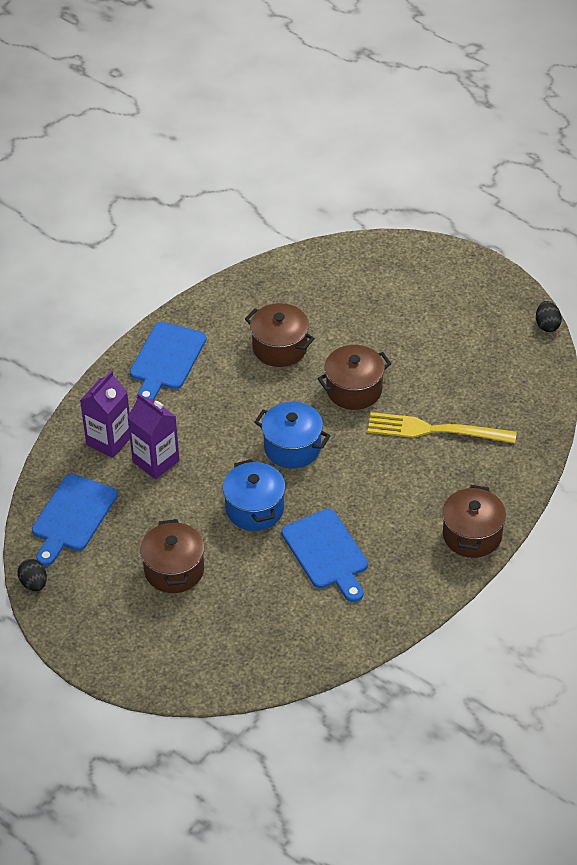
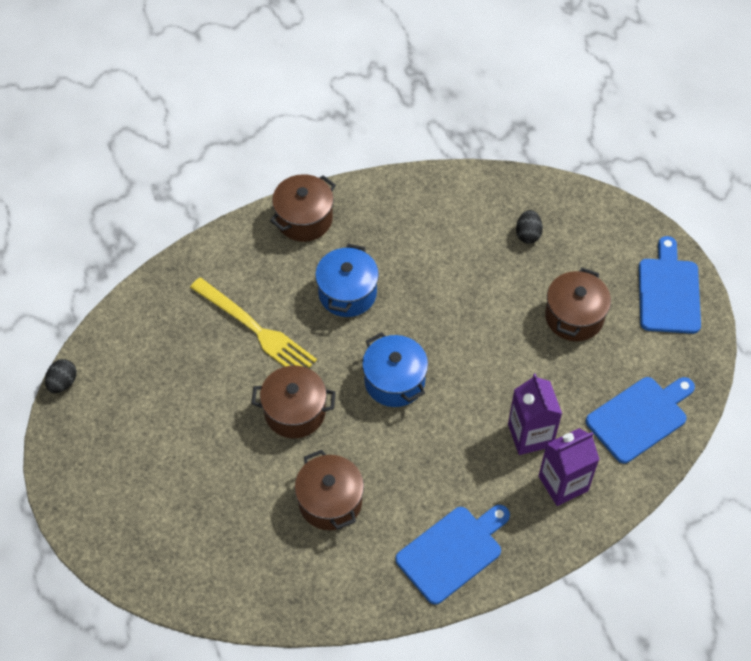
camera: 150 degrees left, 10 degrees up
(34, 583) = (706, 368): black egg -> black egg (528, 234)
(255, 509) = (468, 338): blue pot -> blue pot (347, 293)
(326, 553) = (434, 265): blue cutting board -> blue cutting board (669, 292)

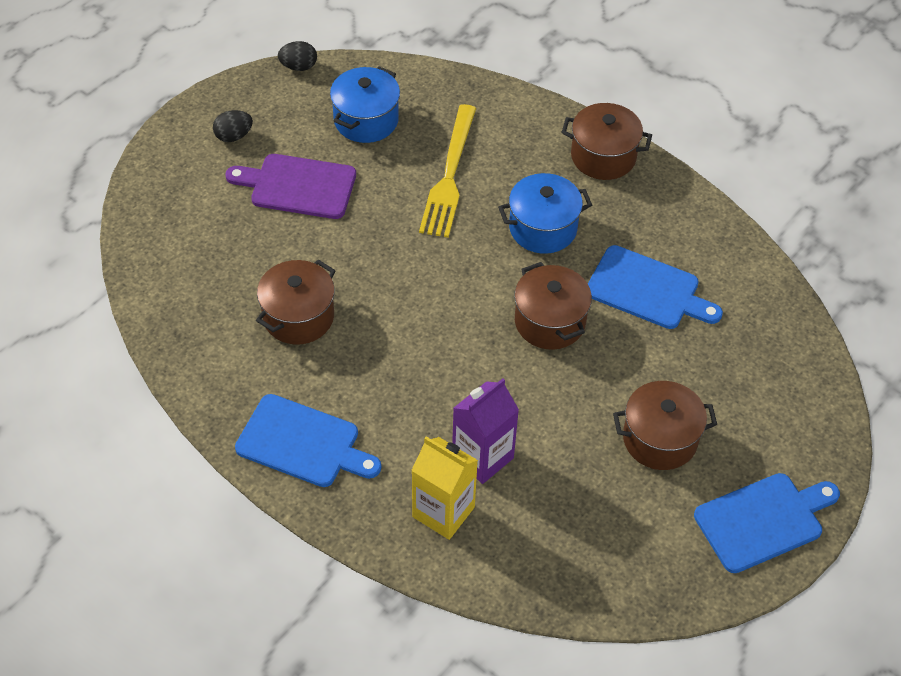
camera: 60 degrees right, 5 degrees down
(195, 442) = (298, 186): none -> purple cutting board
(295, 412) = (379, 246): brown pot -> brown pot (550, 322)
(394, 381) = (467, 311): blue pot -> blue pot (366, 120)
(528, 234) = (734, 352): black egg -> black egg (234, 136)
(563, 483) = (443, 512): purple carton -> yellow carton
(639, 417) = (574, 555): blue cutting board -> blue cutting board (647, 290)

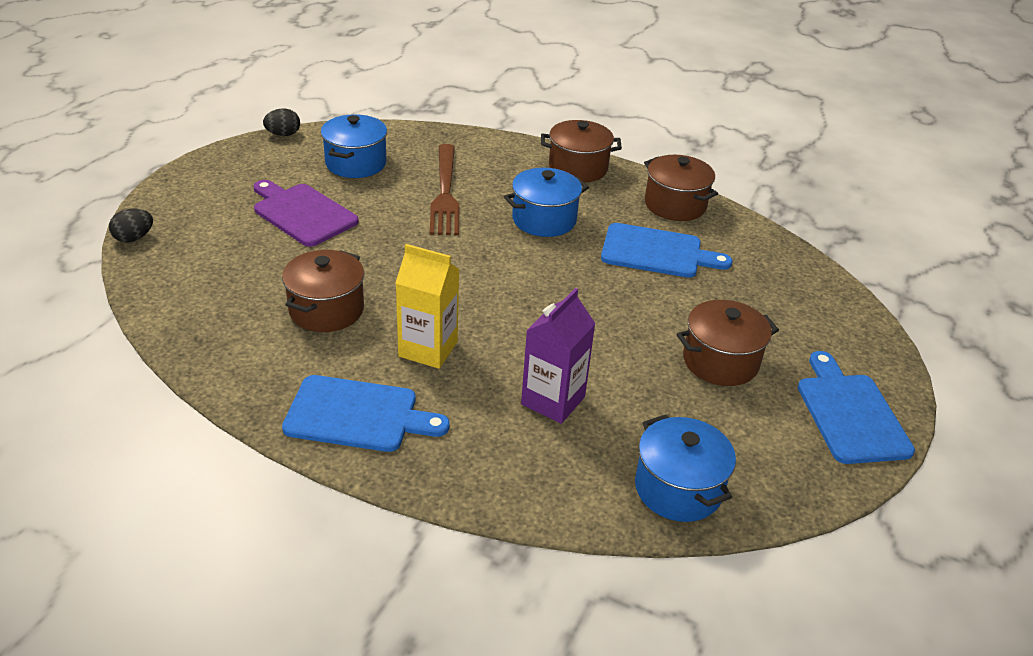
camera: 15 degrees left, 15 degrees down
(234, 136) = (230, 185): black egg -> black egg (134, 238)
(298, 186) = (302, 213): purple cutting board -> purple cutting board turned 45 degrees clockwise
(443, 512) = (529, 455): yellow carton -> yellow carton (428, 349)
(449, 175) = (445, 192): yellow fork -> brown fork
(550, 322) = (577, 285): brown pot -> brown pot (675, 205)
(565, 571) = (678, 488): none -> blue pot
(763, 521) = (850, 414): blue cutting board -> blue cutting board turned 60 degrees counterclockwise

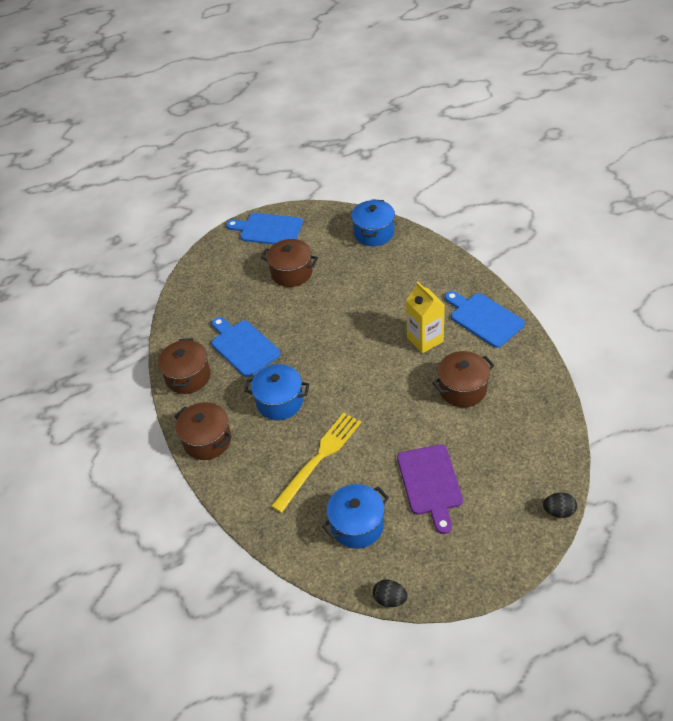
camera: 135 degrees left, 10 degrees up
(445, 192) = (319, 459): brown fork -> yellow fork
(553, 400) = (388, 287): purple carton -> none
(850, 414) = (268, 229): blue cutting board -> blue cutting board turned 75 degrees clockwise

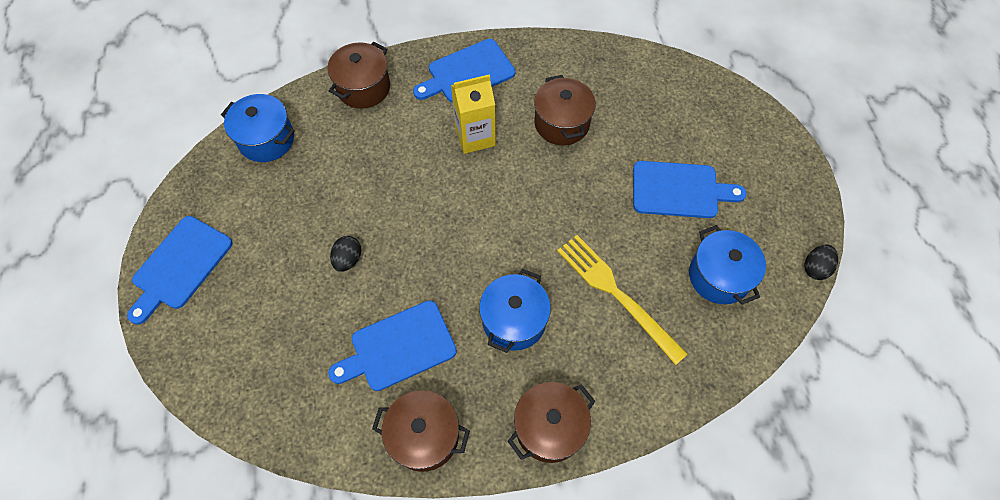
camera: 80 degrees left, 15 degrees up
(291, 273) = (287, 255): brown pot -> brown pot (363, 88)
(430, 483) = (679, 190): purple cutting board -> blue cutting board
(558, 511) = (737, 93): black egg -> black egg (348, 259)

